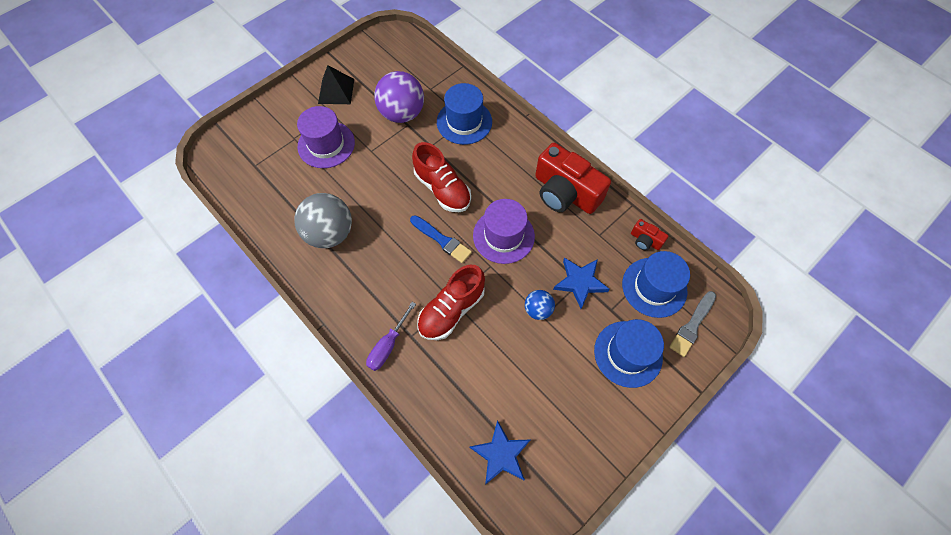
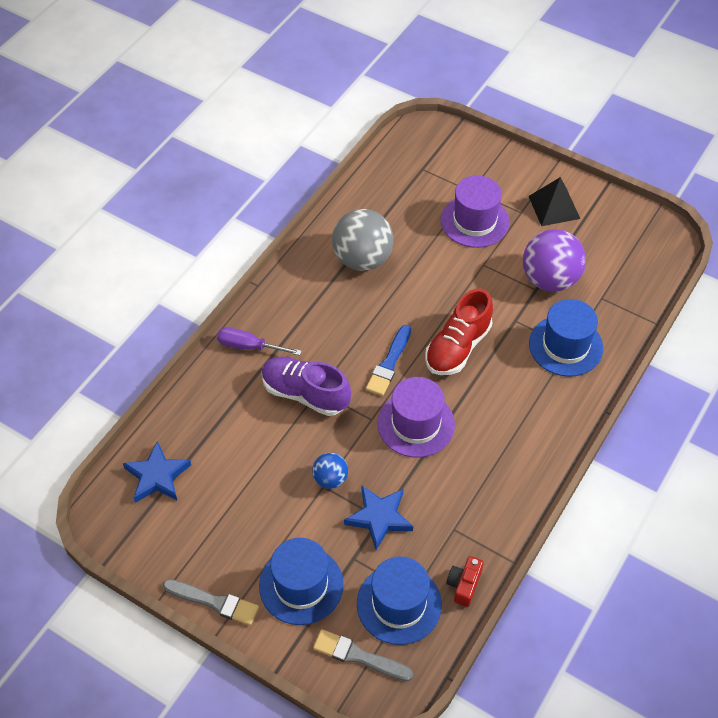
camera: 75 degrees right, 10 degrees down
(451, 310) = (305, 394): red shoe -> purple shoe
(565, 192) = (502, 479): red camera -> none
(632, 426) = (214, 602): none -> grey brush

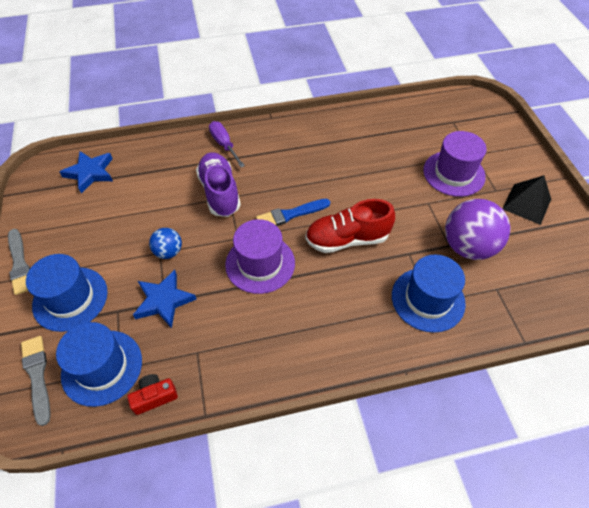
camera: 45 degrees right, 0 degrees up
(362, 259) = (350, 145): grey ball -> none

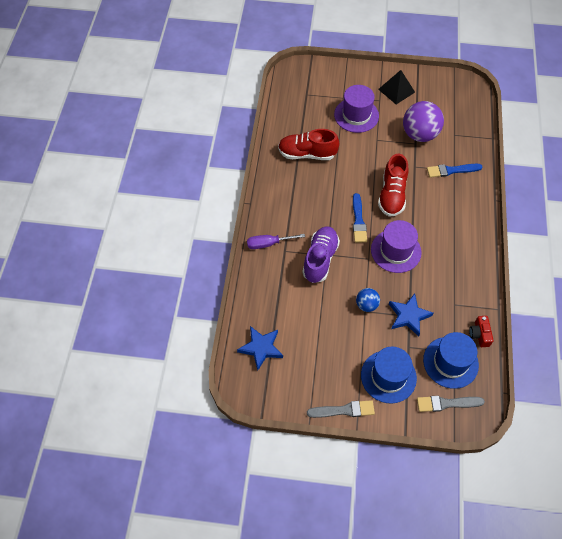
camera: 70 degrees left, 5 degrees up
(220, 192) = (320, 259): purple shoe -> purple shoe turned 105 degrees clockwise
(364, 144) = (307, 154): none -> red shoe
(428, 299) = (451, 170): blue hat -> blue brush

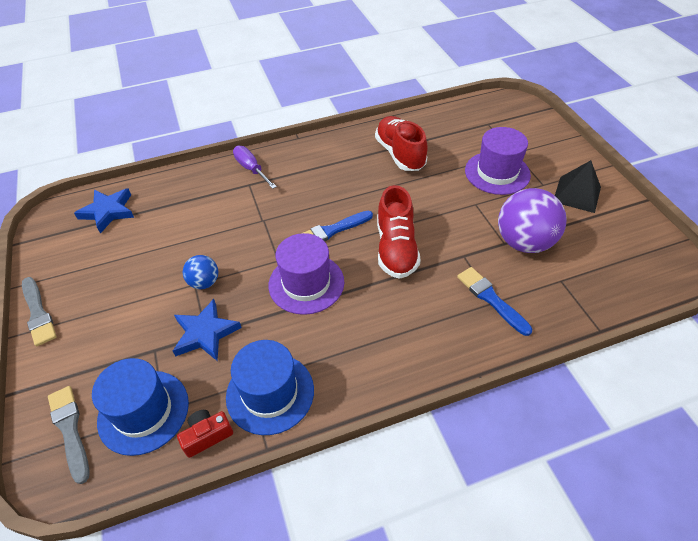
camera: 65 degrees right, 10 degrees down
(320, 259) = (253, 217): purple shoe -> none
(388, 376) = (99, 343): blue hat -> blue hat (270, 393)
(392, 195) = (396, 249): red shoe -> red shoe turned 75 degrees counterclockwise

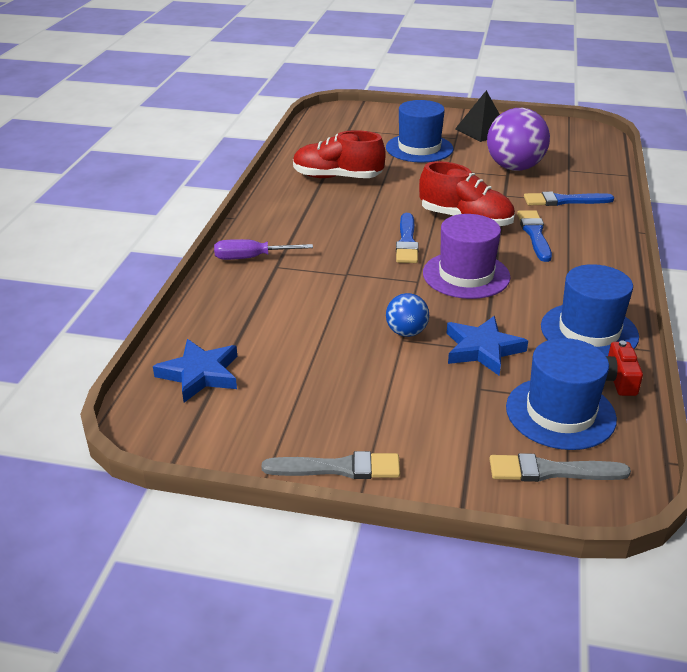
camera: 60 degrees left, 15 degrees down
(408, 301) = (534, 234): none -> blue brush
(497, 173) = (419, 148): purple hat -> blue hat

